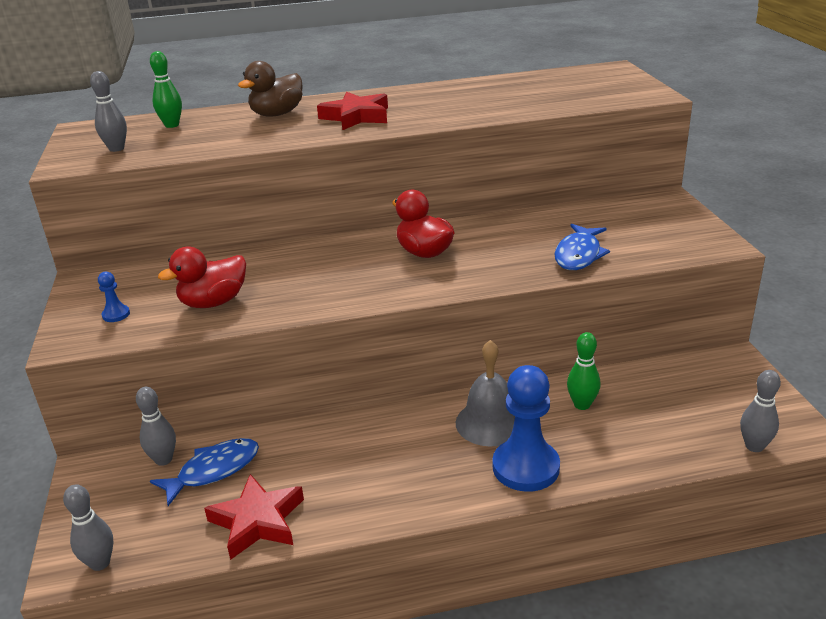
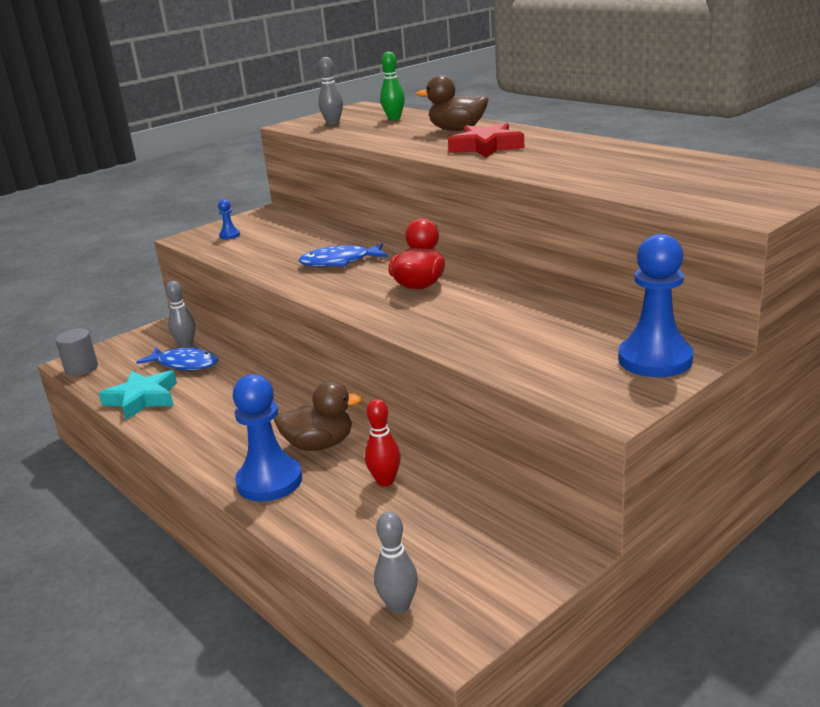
camera: 60 degrees right, 5 degrees down
(100, 563) = (81, 368): grey bowling pin -> grey cylinder
(213, 302) = (269, 252): red duck -> none
(258, 521) = (142, 399): red star -> turquoise star
(490, 423) = (319, 445): grey bell -> brown duck
(579, 255) = (493, 344): blue fish -> blue fish (339, 262)
(582, 405) = (385, 481): green bowling pin -> red bowling pin
(664, 214) = (655, 359): none -> blue pawn

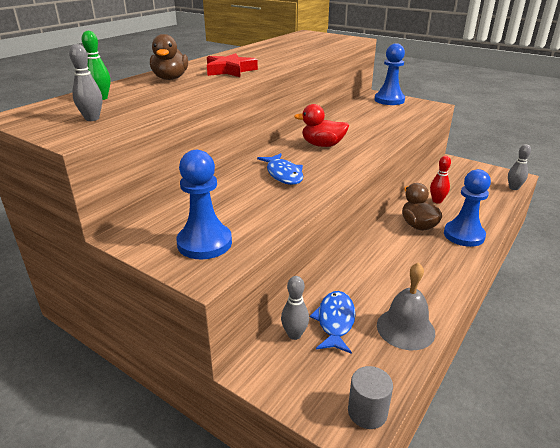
camera: 105 degrees left, 5 degrees up
(142, 399) = (405, 328): turquoise star -> grey bell
(229, 235) = (204, 243): blue pawn -> blue pawn, size x2.32

